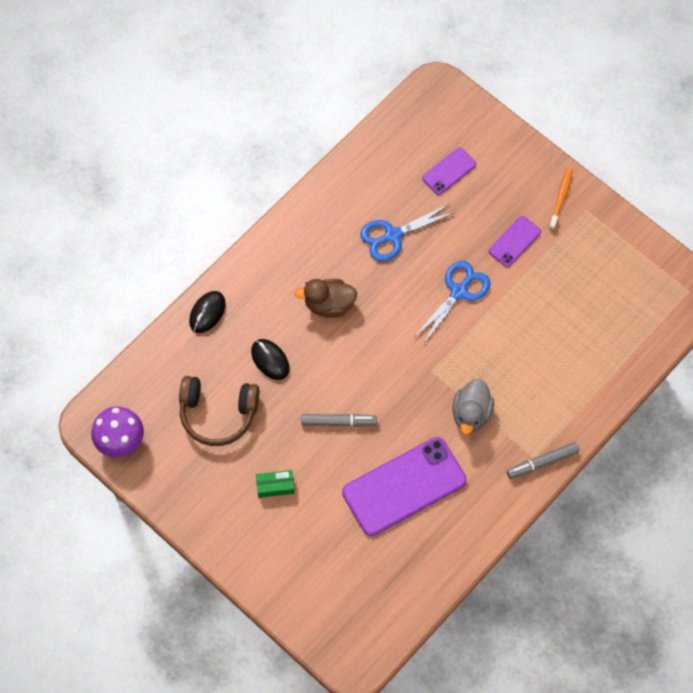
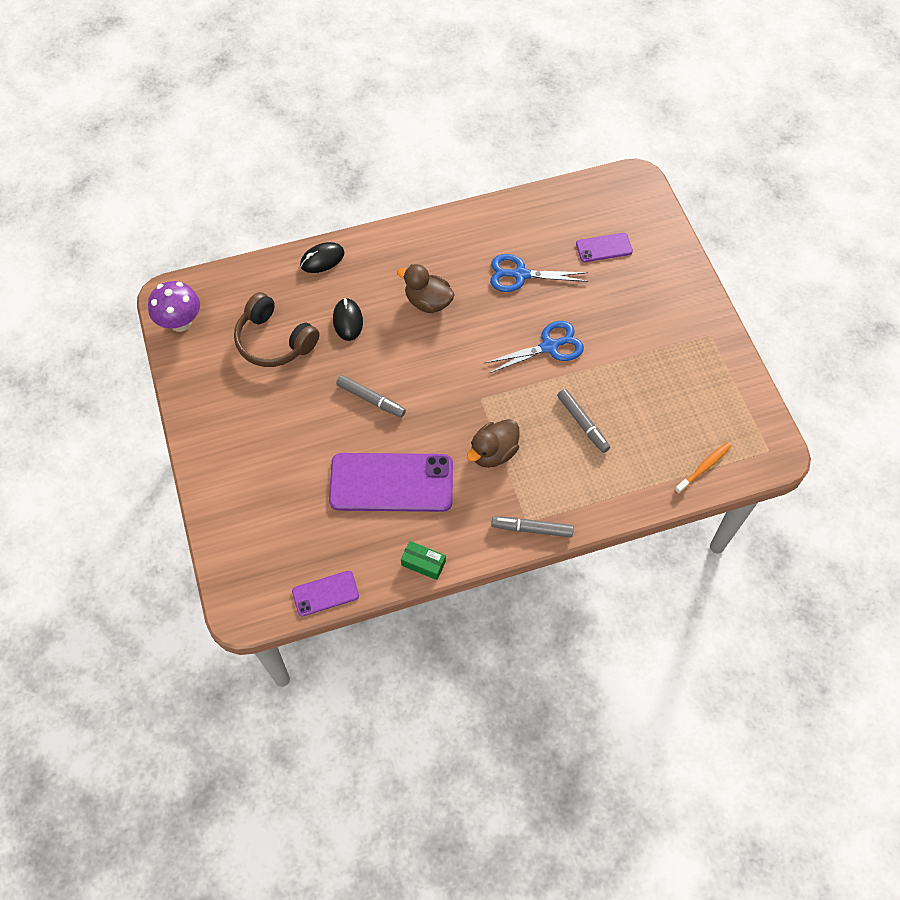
camera: 30 degrees right, 5 degrees down
(275, 486) = (280, 423): green box -> green box (423, 563)
(471, 414) = (493, 453): grey duck -> brown duck
(514, 241) = (627, 330): purple phone -> purple phone (325, 593)
(528, 347) = (583, 423): none -> grey marker
(561, 198) = (692, 315): orange toothbrush -> orange toothbrush (703, 467)

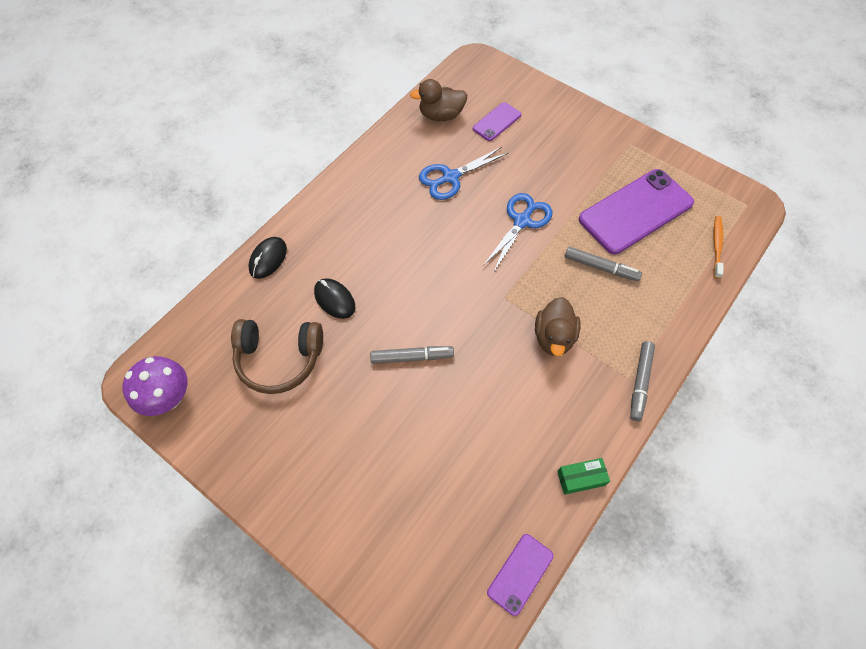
camera: 35 degrees left, 0 degrees up
(391, 483) = (492, 422): purple phone -> purple phone (636, 211)
(428, 302) = (393, 242): brown duck -> brown duck (441, 115)
(532, 529) = (640, 382): grey marker -> grey marker turned 45 degrees counterclockwise

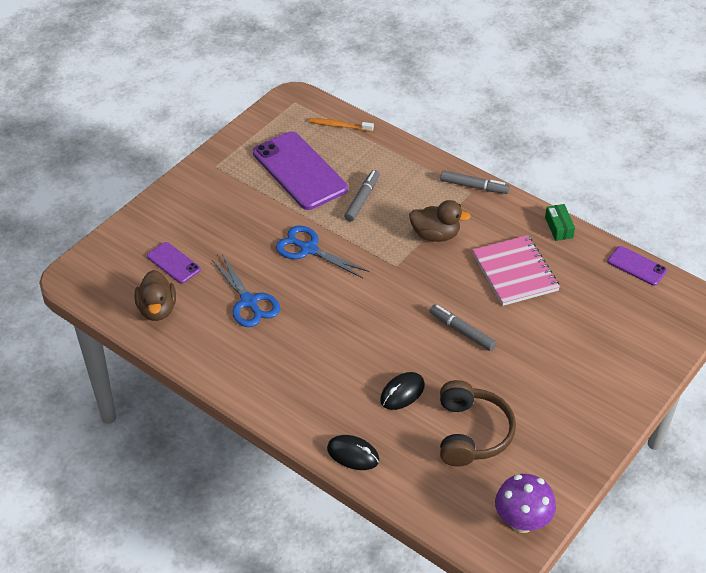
camera: 90 degrees left, 15 degrees down
(412, 357) = (462, 331): grey marker -> grey marker turned 45 degrees counterclockwise
(501, 419) = (515, 272): none -> pink notebook

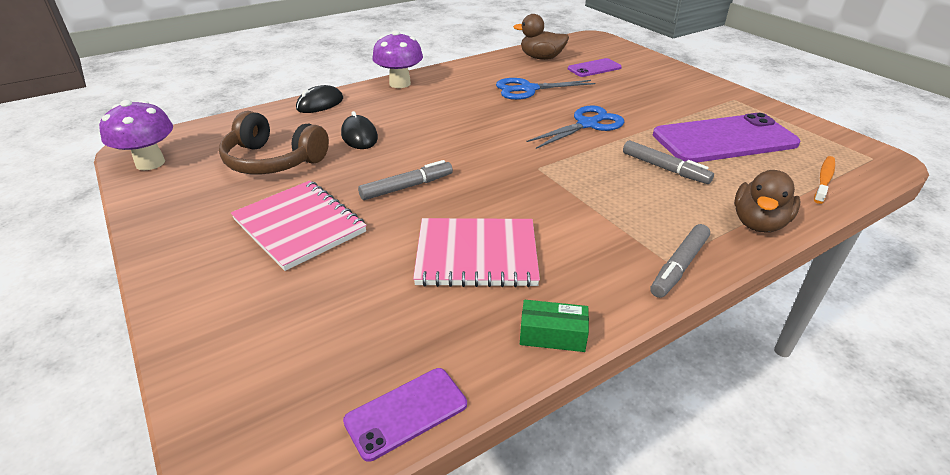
camera: 110 degrees right, 10 degrees down
(276, 408) = (400, 83): none -> purple mushroom
(435, 235) = (580, 206): brown duck -> brown duck (758, 223)
(540, 371) = (299, 226): none -> pink notebook

